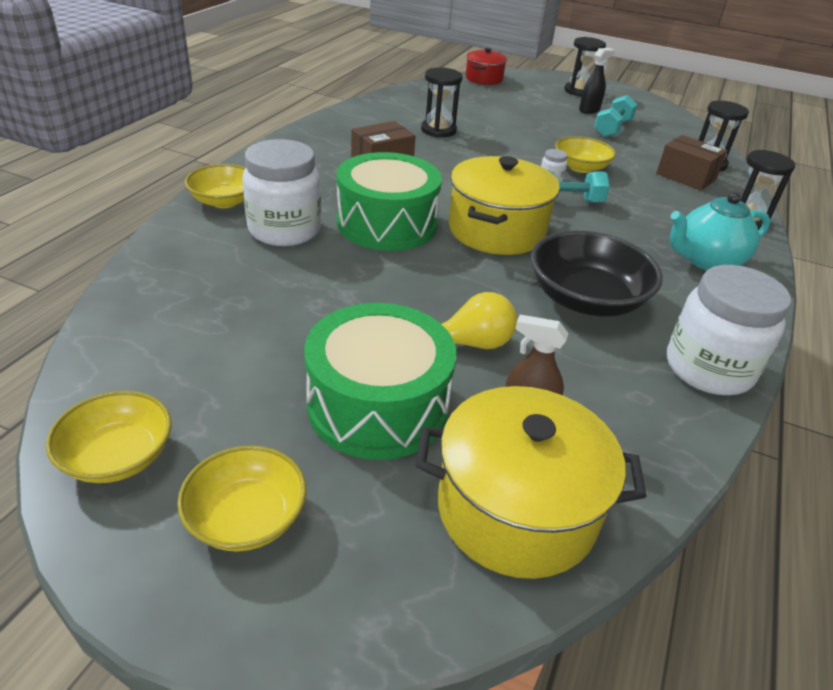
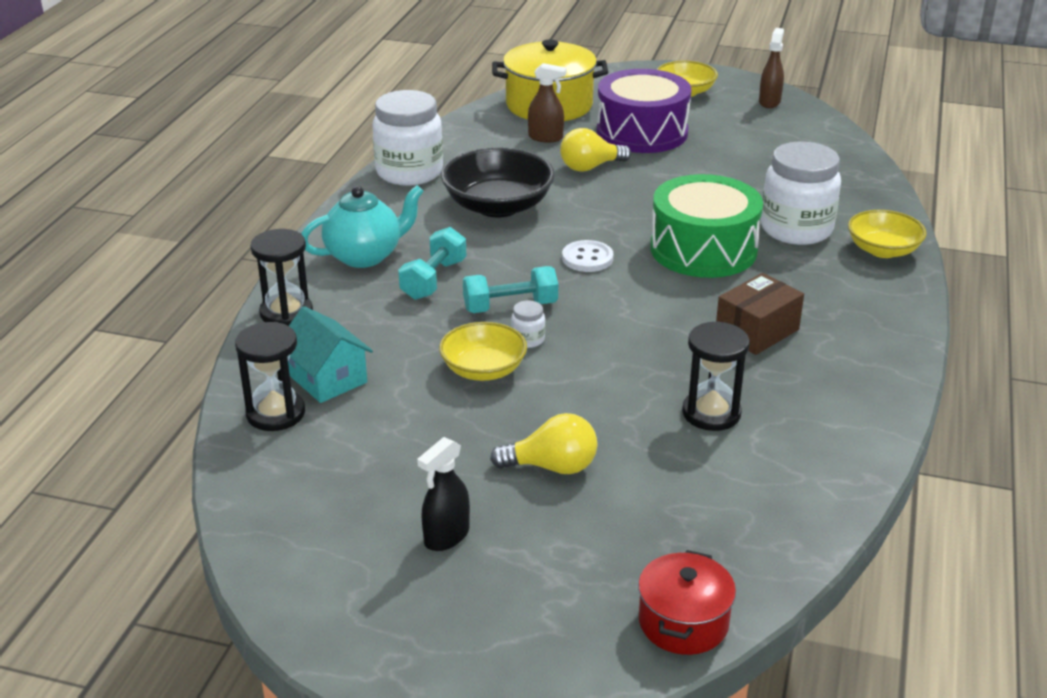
camera: 175 degrees right, 5 degrees down
(118, 456) = (769, 102): yellow bowl -> brown spray bottle
(378, 405) = (642, 132): green drum -> purple drum
(496, 230) = (587, 258): yellow pot -> white button
(536, 123) = (552, 467): none -> yellow light bulb
(579, 91) = (458, 616): black hourglass -> none
(612, 129) = (412, 479): turquoise dumbbell -> turquoise dumbbell (433, 280)
(686, 176) = (327, 378): brown box -> turquoise house

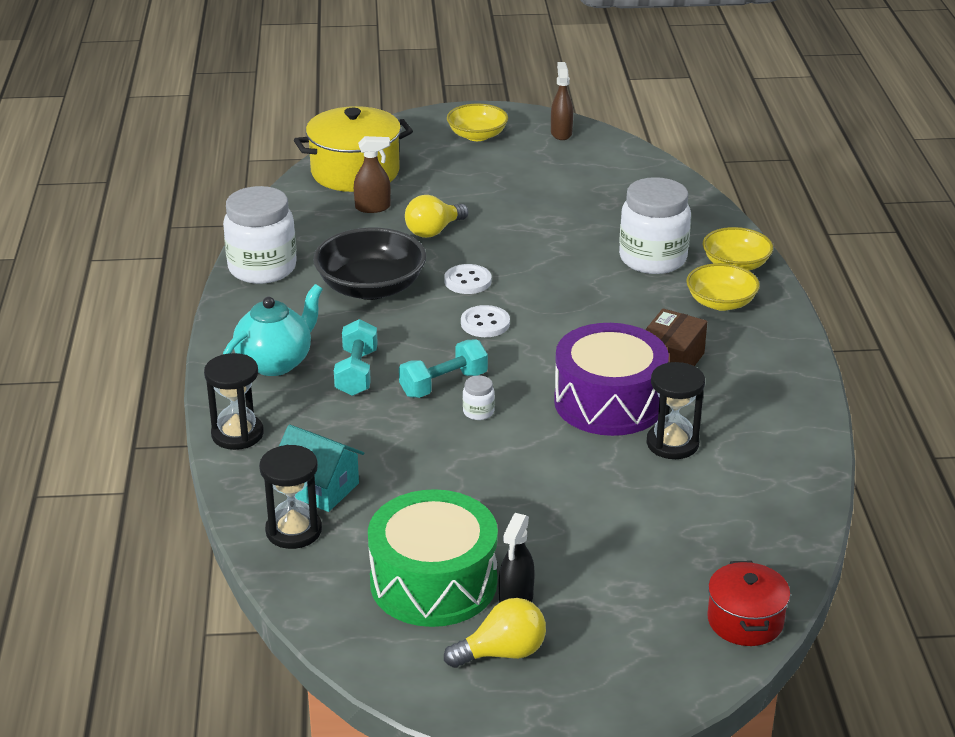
camera: 20 degrees left, 0 degrees up
(483, 369) = (456, 448): yellow bowl -> yellow bowl (721, 302)
(552, 467) = (568, 521): yellow light bulb -> yellow light bulb (502, 653)
(594, 217) = (467, 281): none -> white button
(642, 132) = (461, 186): purple drum -> purple drum (609, 402)
(703, 249) = (583, 294): green drum -> green drum (433, 582)

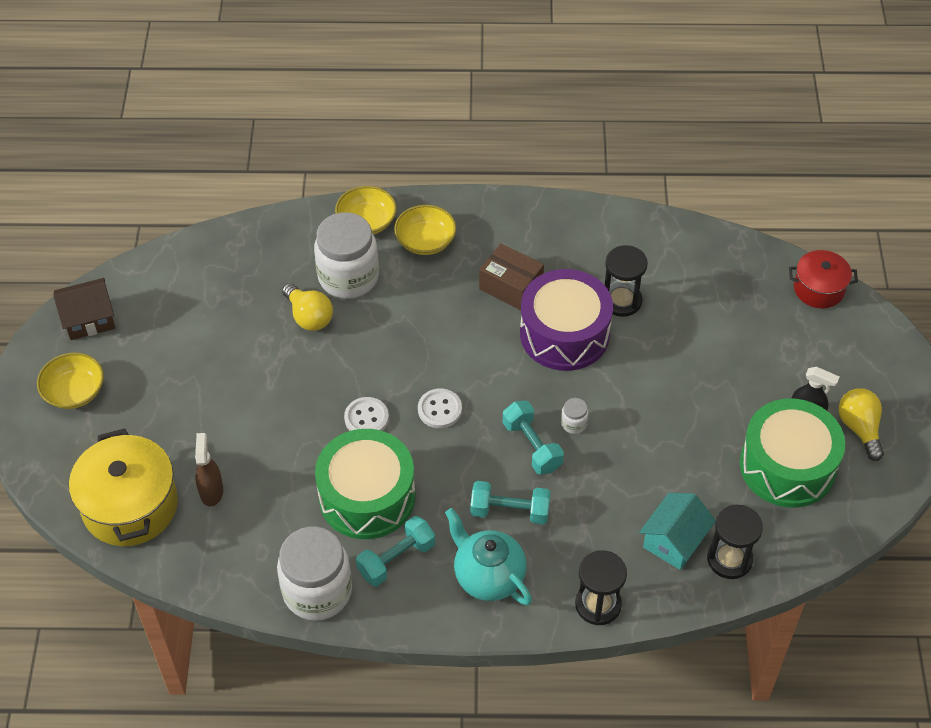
camera: 85 degrees left, 20 degrees up
(297, 308) = (396, 559): none -> turquoise dumbbell
(371, 287) = (367, 496): black bowl -> green drum
(433, 231) = (269, 440): yellow light bulb -> yellow light bulb (309, 316)
(561, 133) = (89, 319): brown spray bottle -> brown house

